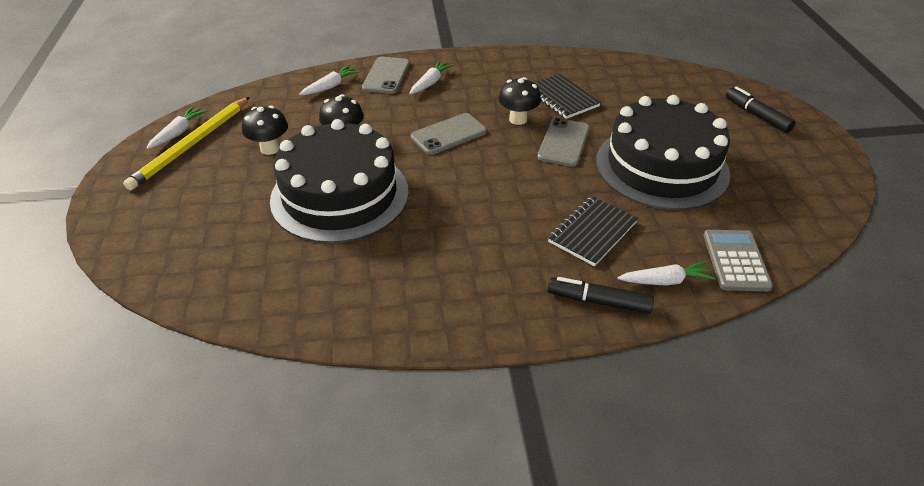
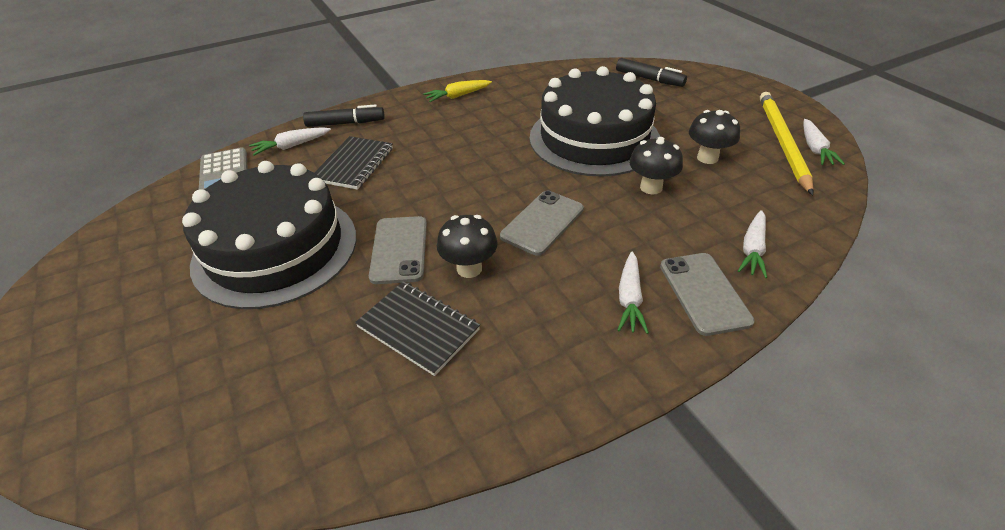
camera: 160 degrees right, 0 degrees up
(439, 309) = (458, 96): none -> yellow carrot
(756, 116) = (94, 385): black marker -> black marker (649, 79)

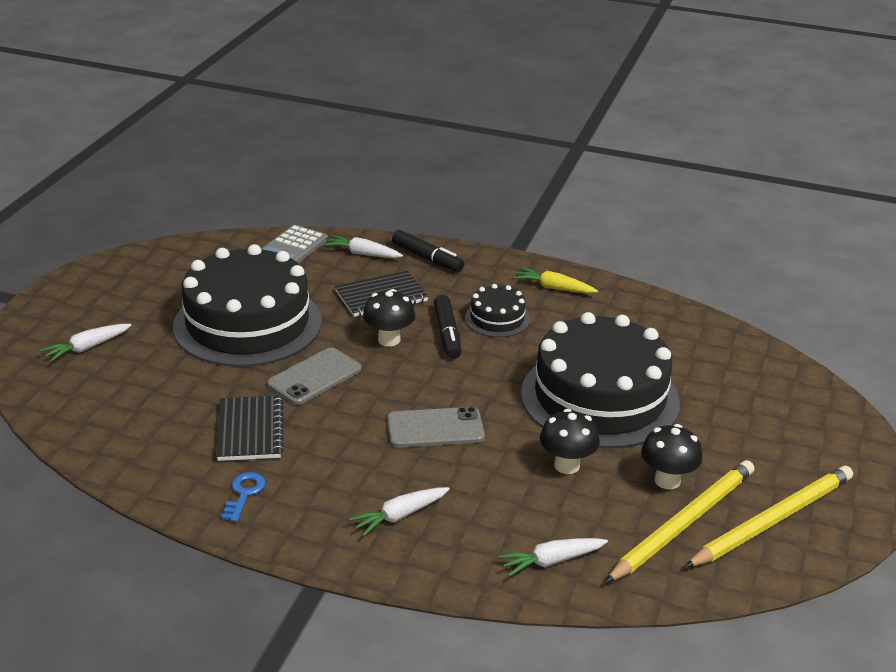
camera: 45 degrees right, 10 degrees down
(456, 132) = (497, 319): none -> black cake
(469, 268) = (335, 420): black mushroom -> black mushroom (389, 340)
(501, 384) = (244, 494): none -> blue key
(649, 79) = (768, 382): black marker -> black marker (447, 334)
(704, 293) = (455, 553): grey phone -> none
(758, 175) = (683, 524): none -> yellow pencil
(815, 149) = (793, 547): white carrot -> white carrot (87, 348)

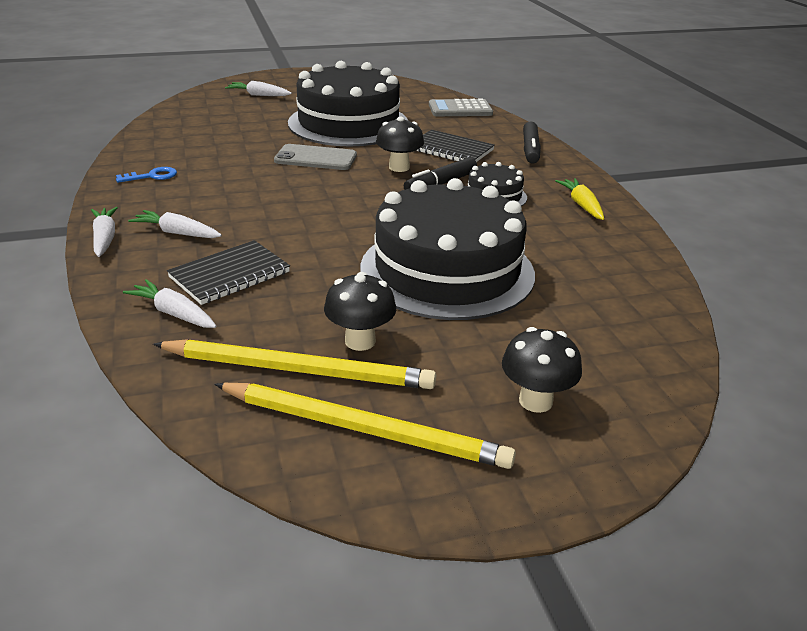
camera: 55 degrees right, 0 degrees up
(250, 431) = (226, 158): black notebook -> black notebook (229, 275)
(362, 254) = (494, 129): white carrot -> white carrot (105, 238)
(435, 428) = (306, 214): grey phone -> none
(567, 465) = (322, 282): black mushroom -> black mushroom (535, 401)

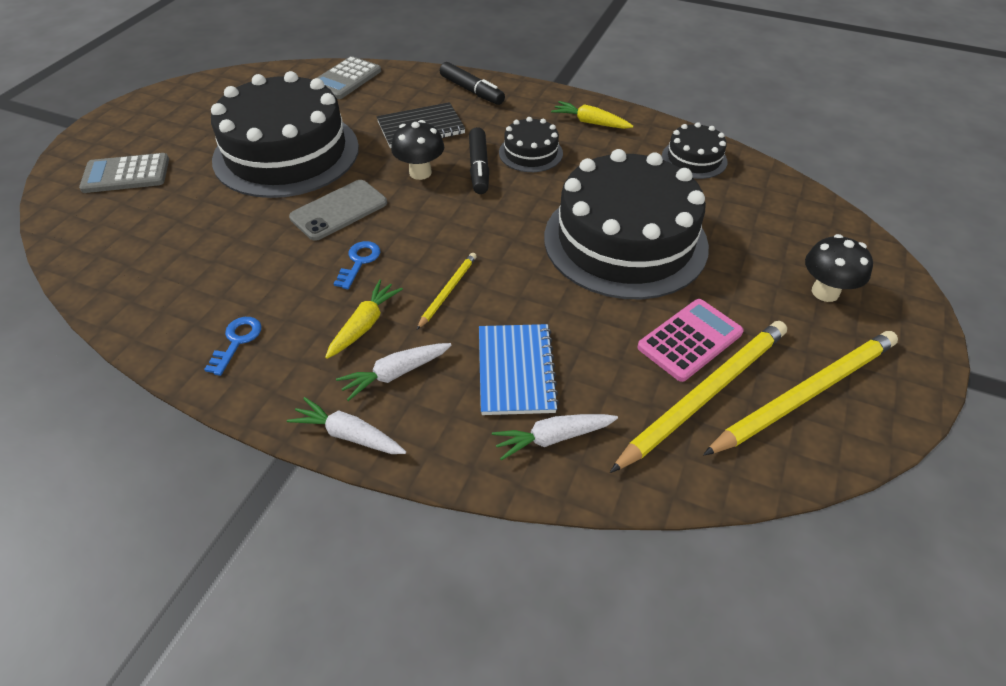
camera: 50 degrees left, 15 degrees up
(212, 206) = (364, 325): none -> yellow carrot
(229, 275) = (516, 371): black notebook -> blue notebook
(258, 95) = (126, 174): white carrot -> grey calculator
(272, 183) = (359, 262): none -> blue key
(283, 221) = (447, 291): none -> yellow pencil
(360, 341) = (689, 340): black mushroom -> pink calculator
(621, 267) = (694, 159): none -> black cake

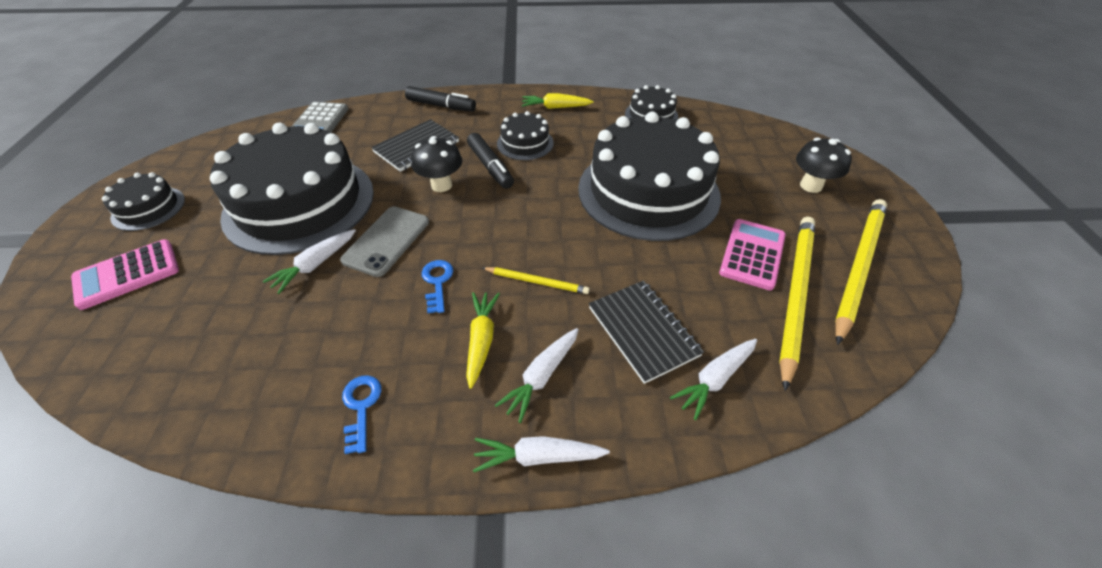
camera: 25 degrees left, 0 degrees up
(126, 174) = (127, 274): grey calculator -> pink calculator
(167, 122) = (148, 208): none -> black cake
(268, 213) = (315, 265): none -> white carrot
(447, 291) = (536, 281): yellow pencil -> yellow pencil turned 105 degrees clockwise
(516, 371) = (643, 331): blue notebook -> black notebook

